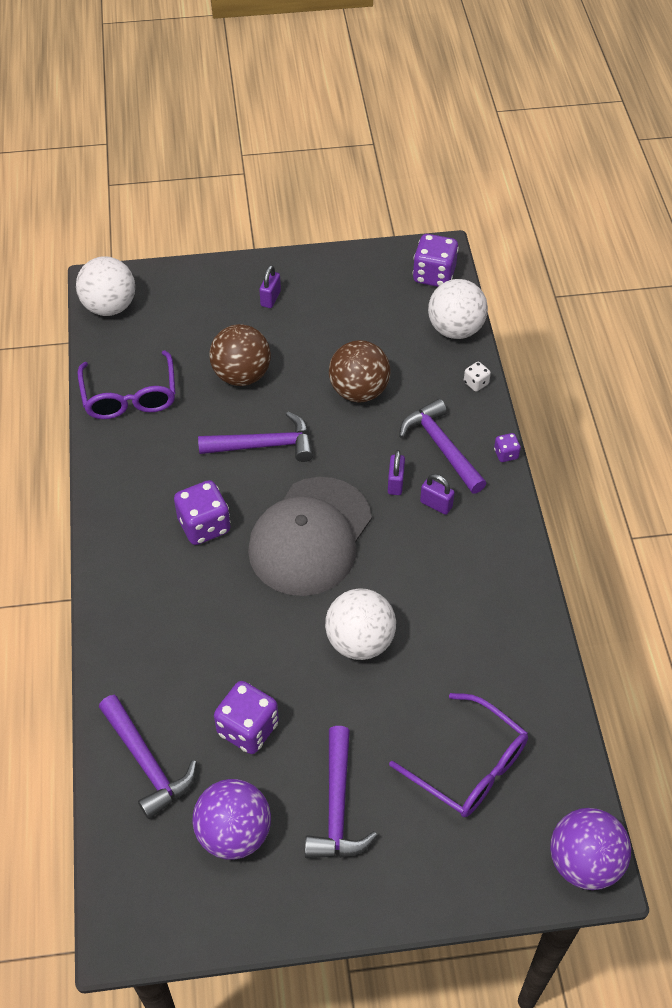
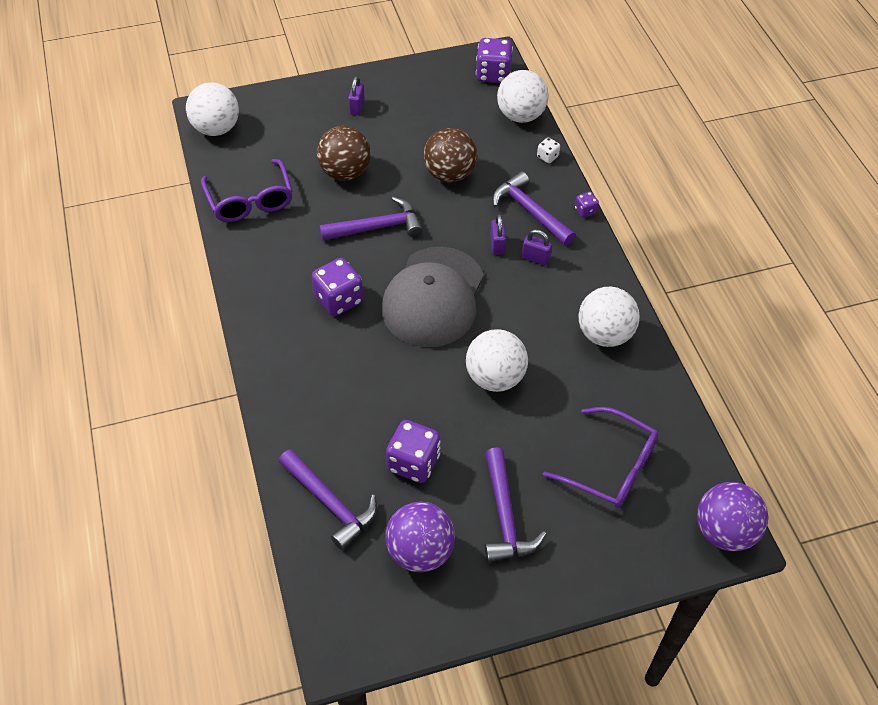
camera: 10 degrees left, 0 degrees up
(496, 606) = (604, 334): none -> white ball

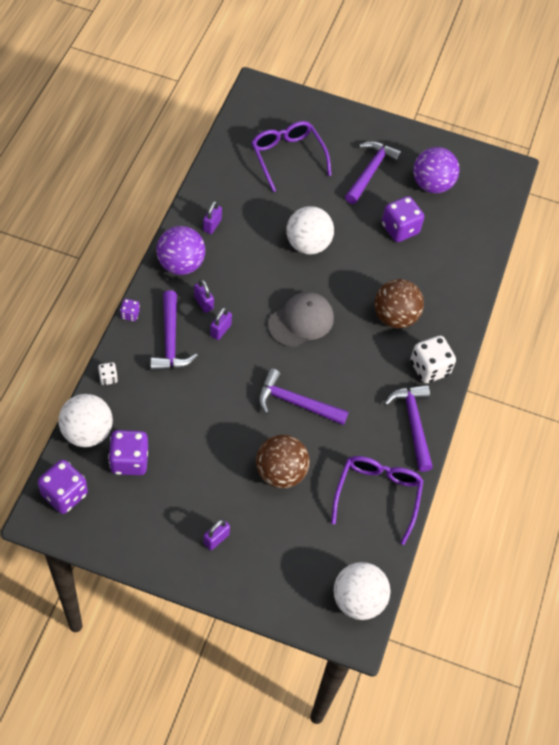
camera: 150 degrees left, 5 degrees up
(274, 330) = (429, 368): none -> white dice
(330, 503) = (465, 238): purple hammer -> purple hammer (413, 423)
(339, 299) = (368, 362): purple dice -> purple dice (129, 461)
(433, 297) = (301, 321): grey cap -> grey cap, size x0.66
(449, 174) = (199, 414): brown ball -> brown ball (395, 317)
(604, 334) = (212, 225): white ball -> purple padlock
(724, 531) = (259, 95): purple ball -> purple ball (180, 264)

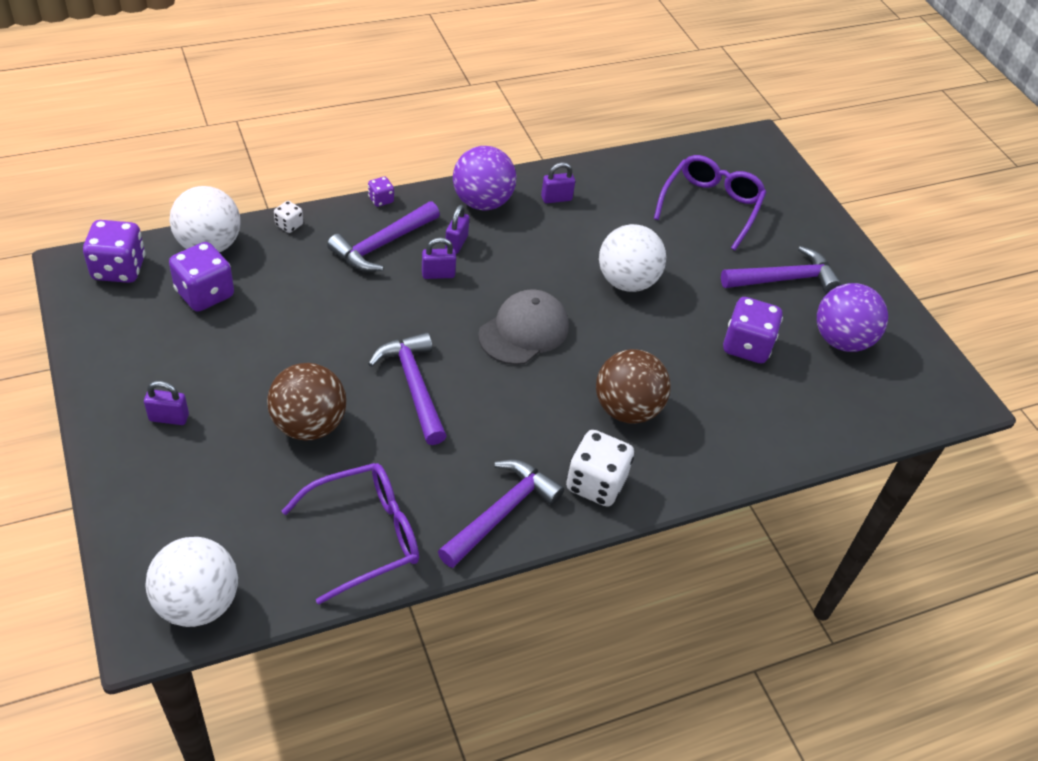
camera: 50 degrees right, 10 degrees down
(301, 321) = (524, 331): grey cap -> grey cap turned 60 degrees counterclockwise

